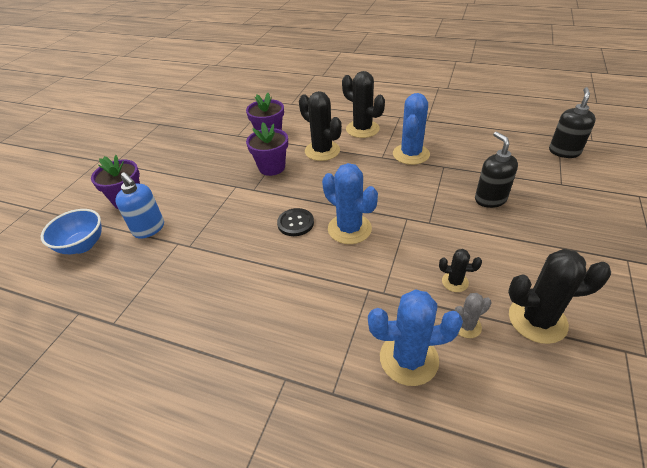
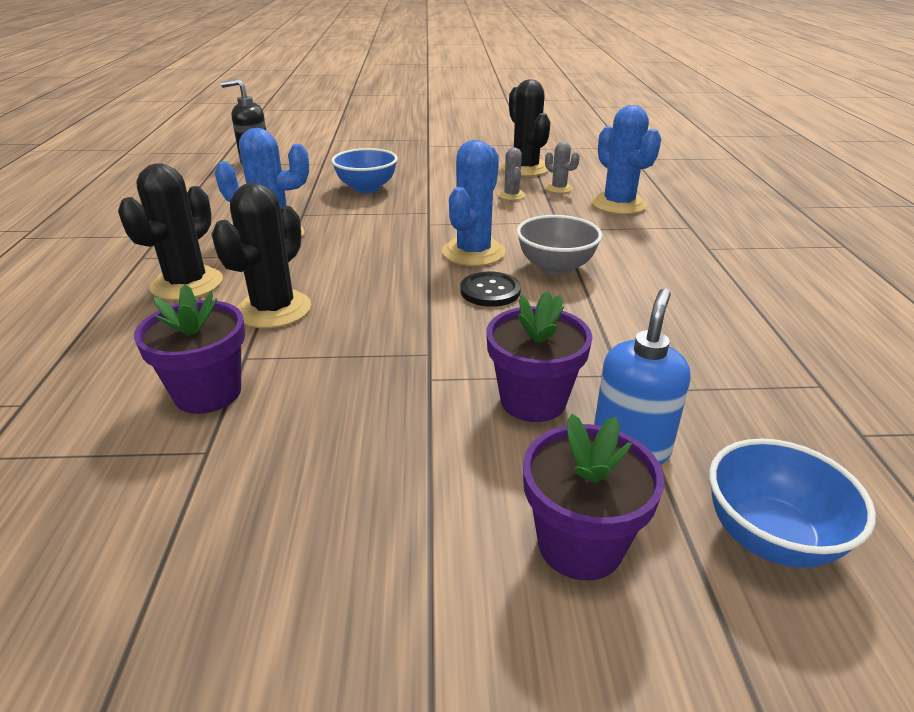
camera: 115 degrees left, 10 degrees down
(272, 167) = (347, 352): purple flower pot -> purple flower pot (533, 401)
(307, 262) = (555, 267): none -> grey bowl
(455, 282) = (511, 195): black cactus -> grey cactus
(490, 199) = (367, 188): black soap dispenser -> blue bowl

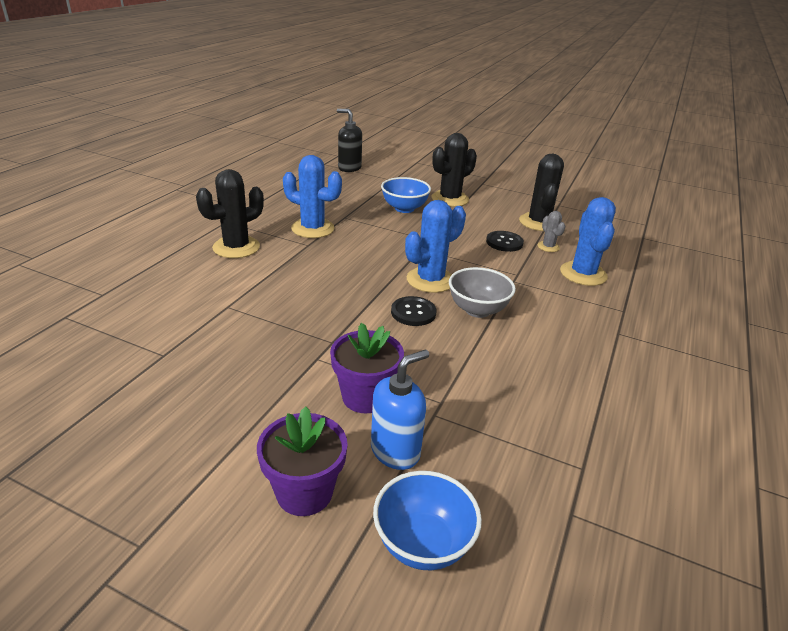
camera: 25 degrees right, 0 degrees up
(208, 393) = (191, 321): purple flower pot -> none
(274, 309) = (269, 281): black cactus -> black cactus (450, 199)
(511, 195) = (504, 242): grey cactus -> black button

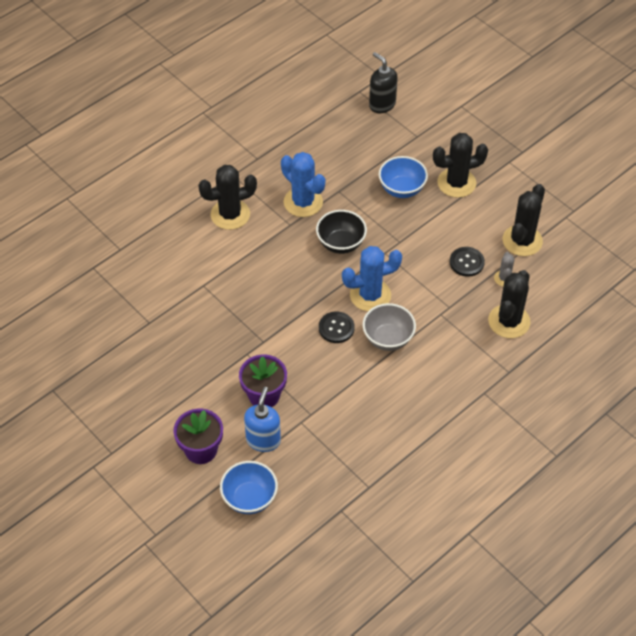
camera: 25 degrees right, 20 degrees up
(371, 249) = (341, 244): none -> black bowl
(395, 451) = (263, 440): blue soap dispenser -> blue soap dispenser turned 60 degrees counterclockwise
(583, 274) = (509, 321): blue cactus -> black cactus

